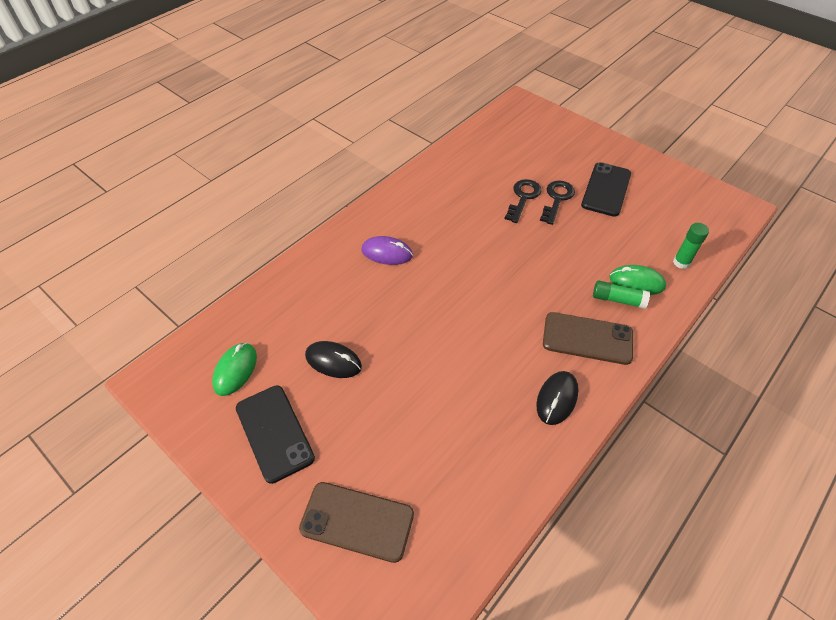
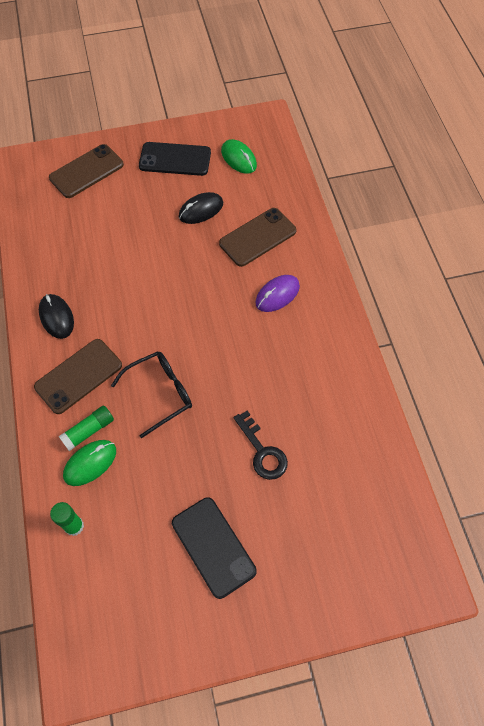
camera: 125 degrees right, 10 degrees up
(334, 297) = (257, 237): none -> brown phone
(543, 275) = (159, 393): none -> black glasses
(557, 199) = (237, 482): black key -> none

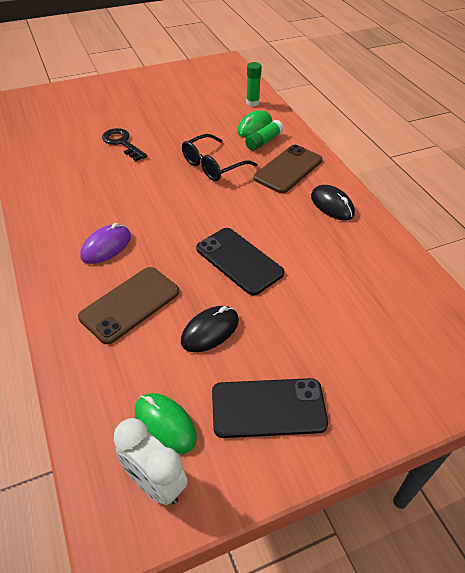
camera: 170 degrees right, 15 degrees down
(86, 171) = (392, 368): brown phone -> none
(213, 547) = (155, 102): black phone -> black phone (239, 261)
(246, 133) = (155, 483): none -> white clock

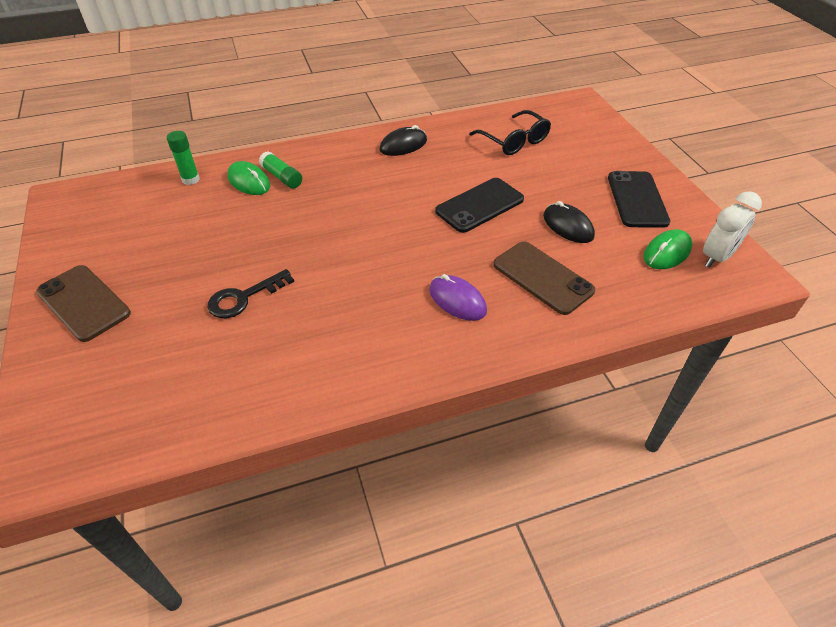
camera: 85 degrees left, 0 degrees up
(213, 165) = (319, 216): black glasses -> black glasses (514, 141)
(288, 169) = (339, 165): brown phone -> brown phone (83, 303)

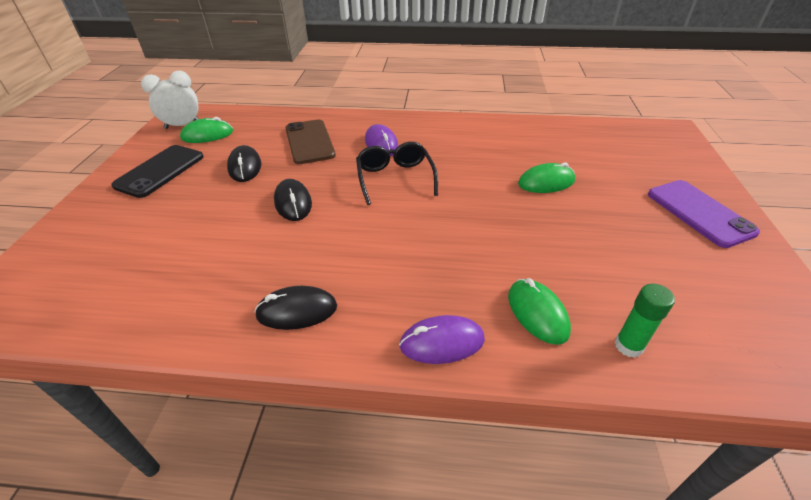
camera: 155 degrees left, 5 degrees down
(83, 303) = (699, 213): brown phone -> purple phone
(244, 298) = (546, 182): black key -> green mouse
(282, 177) = (489, 307): green glue stick -> none
(306, 154) = (442, 342): none -> purple mouse
(479, 205) = (293, 203): black phone -> black mouse
(514, 141) = (161, 270): black glasses -> black glasses (395, 179)

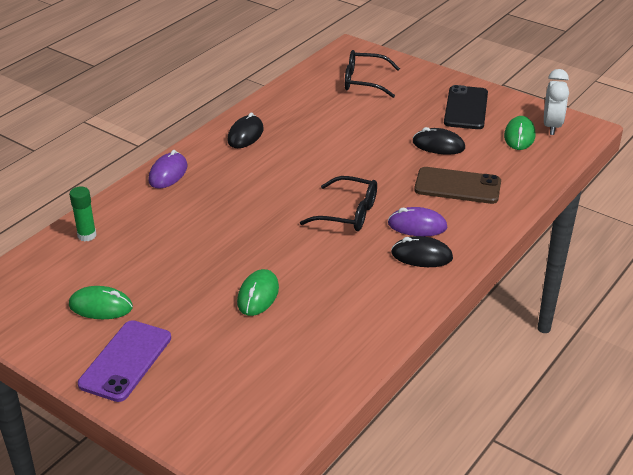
camera: 120 degrees right, 5 degrees down
(102, 258) = (364, 81): none -> black glasses
(160, 171) = (466, 108): black phone -> black phone turned 45 degrees clockwise
(293, 203) = (360, 156): black mouse -> black mouse (421, 256)
(537, 313) = (145, 215): green mouse -> green mouse (101, 306)
(699, 213) = (125, 361): purple phone -> purple phone turned 75 degrees counterclockwise

